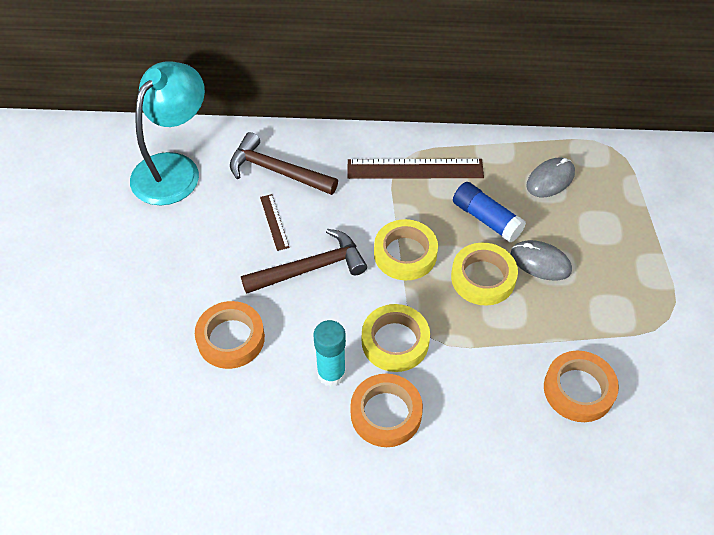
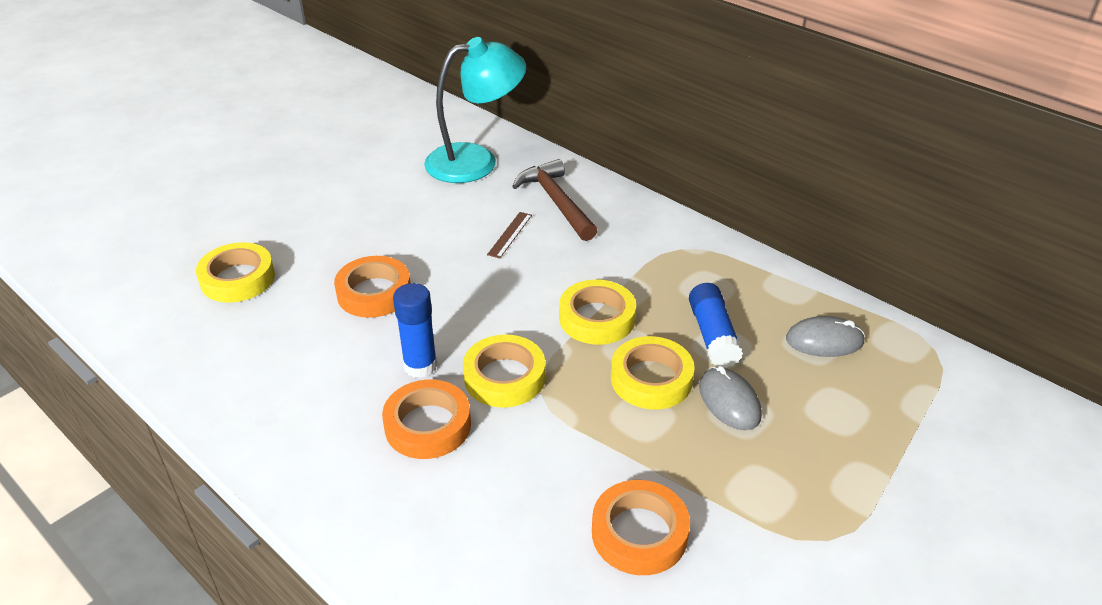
camera: 40 degrees right, 15 degrees down
(107, 400) = (238, 279): none -> yellow tape
(310, 268) = (498, 282): brown hammer -> none
(331, 373) = (420, 366): turquoise glue stick -> blue glue stick
(415, 169) = (686, 261): brown ruler -> none

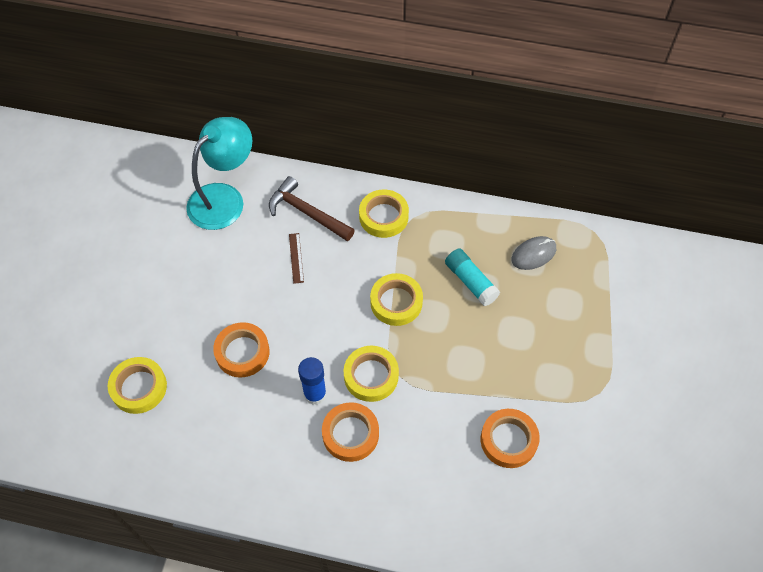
camera: 30 degrees left, 20 degrees up
(651, 379) = (455, 333): yellow tape -> yellow tape (383, 217)
(712, 335) = (470, 282): blue glue stick -> turquoise glue stick
(729, 401) = (506, 327): grey mouse -> none

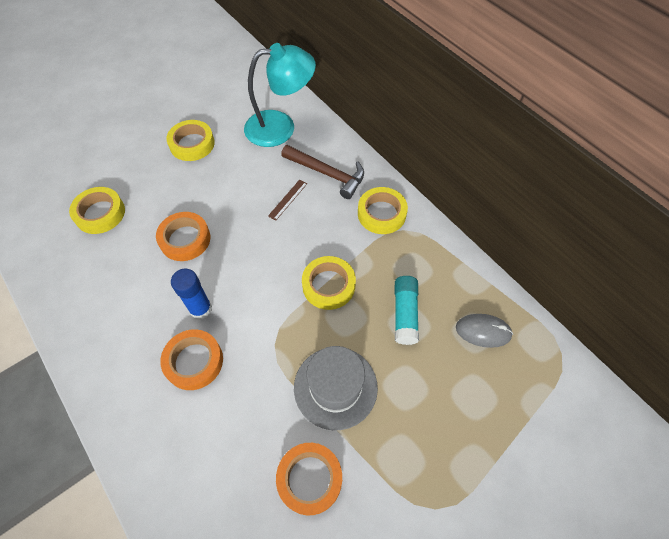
camera: 40 degrees right, 0 degrees up
(307, 213) = (327, 174): brown hammer -> brown hammer turned 135 degrees clockwise
(371, 376) = (253, 328): yellow tape -> yellow tape (192, 144)
(470, 369) = (335, 387): none -> grey hat

